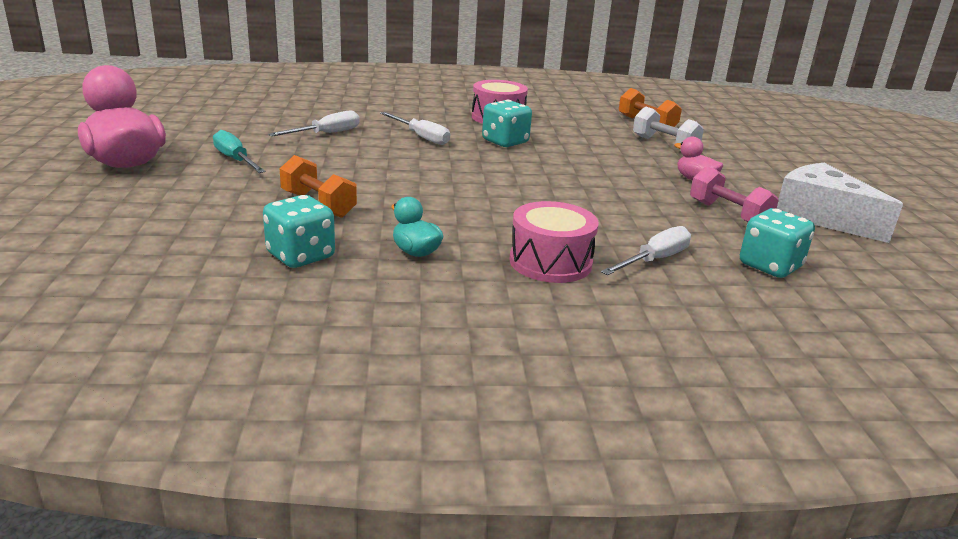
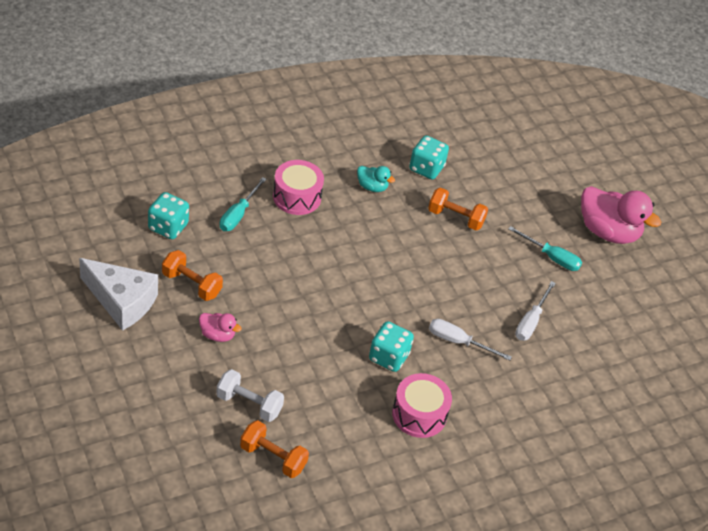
camera: 155 degrees right, 20 degrees up
(654, 260) = (238, 214): white screwdriver -> turquoise screwdriver
(728, 214) = (191, 284): pink dumbbell -> orange dumbbell

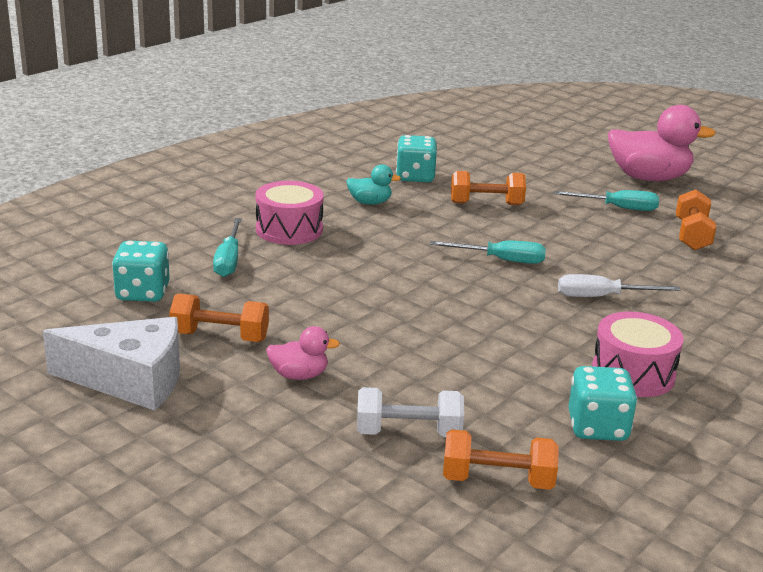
camera: 20 degrees left, 20 degrees down
(388, 357) = (538, 332): turquoise dice -> turquoise dice (597, 427)
(418, 281) = (501, 260): none -> turquoise screwdriver
(531, 321) = (657, 259): white screwdriver -> none
(580, 307) = (692, 235): none -> orange dumbbell

